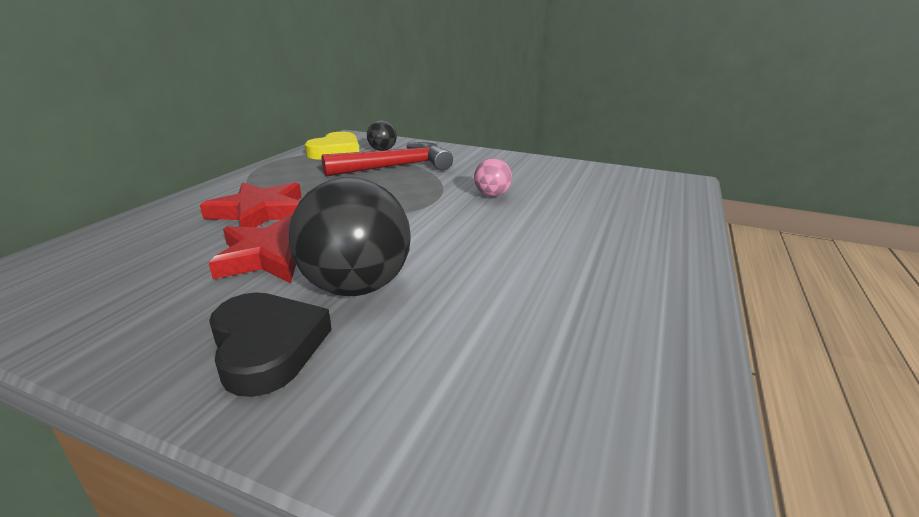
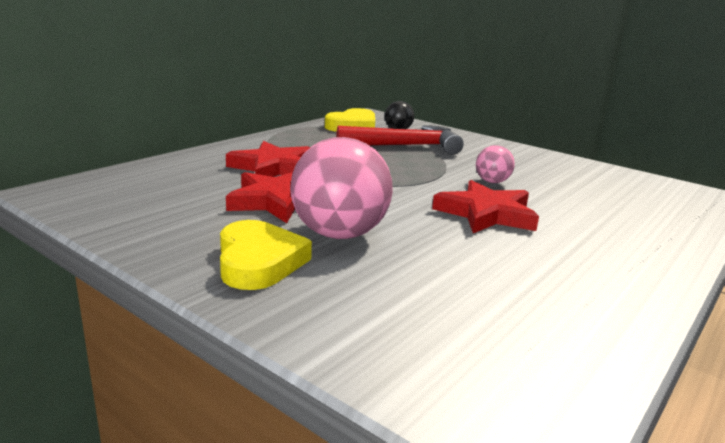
camera: 15 degrees right, 5 degrees down
(267, 347) = (259, 262): black heart -> yellow heart
(356, 287) = (339, 234): black ball -> pink ball
(500, 233) = (486, 214): none -> red star

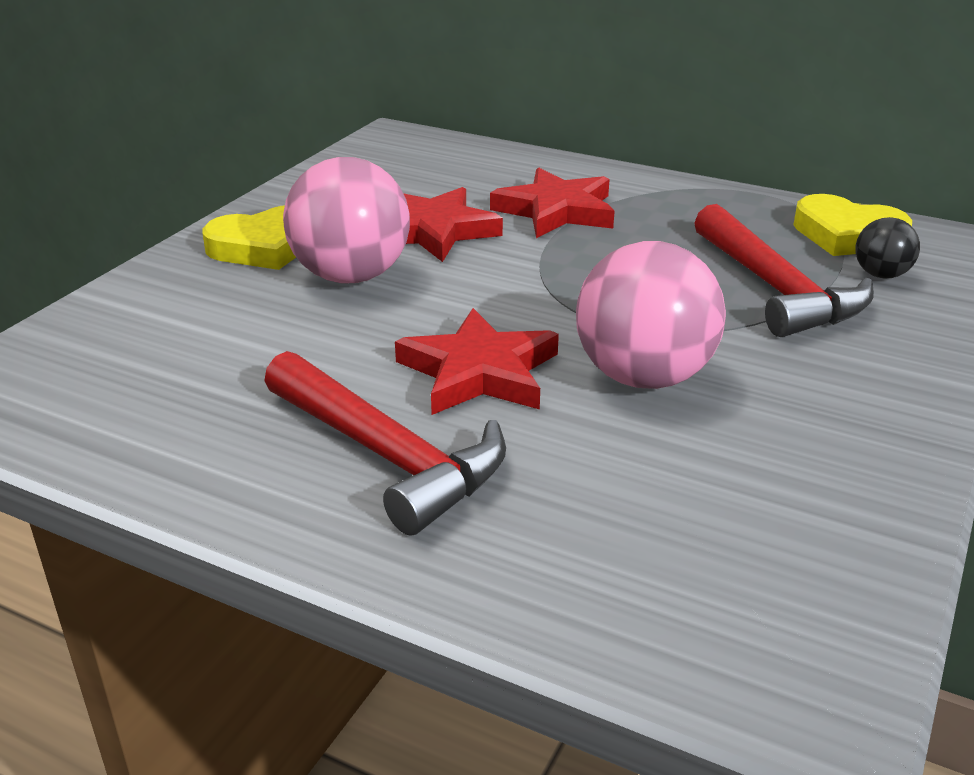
camera: 80 degrees right, 10 degrees up
(492, 182) = (644, 377): pink ball -> pink ball, size x2.03
(583, 246) = (388, 456): none -> red hammer

